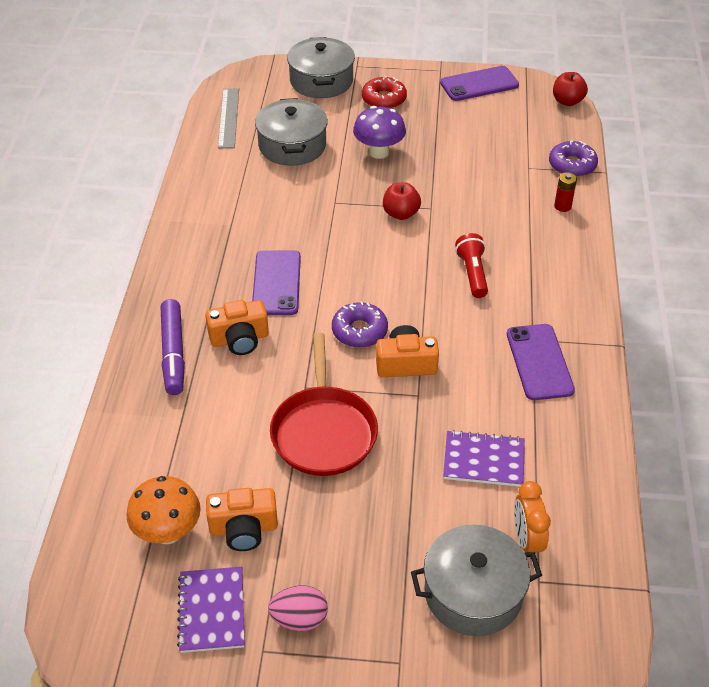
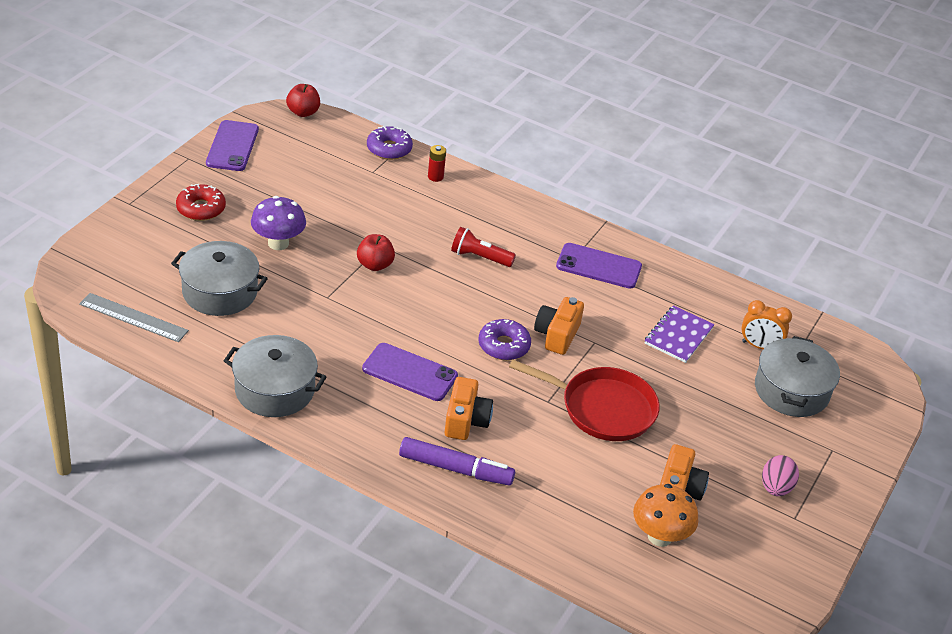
camera: 70 degrees left, 5 degrees down
(211, 611) = (748, 535): purple notebook -> none
(321, 81) = (132, 235): grey pot -> grey pot (274, 390)

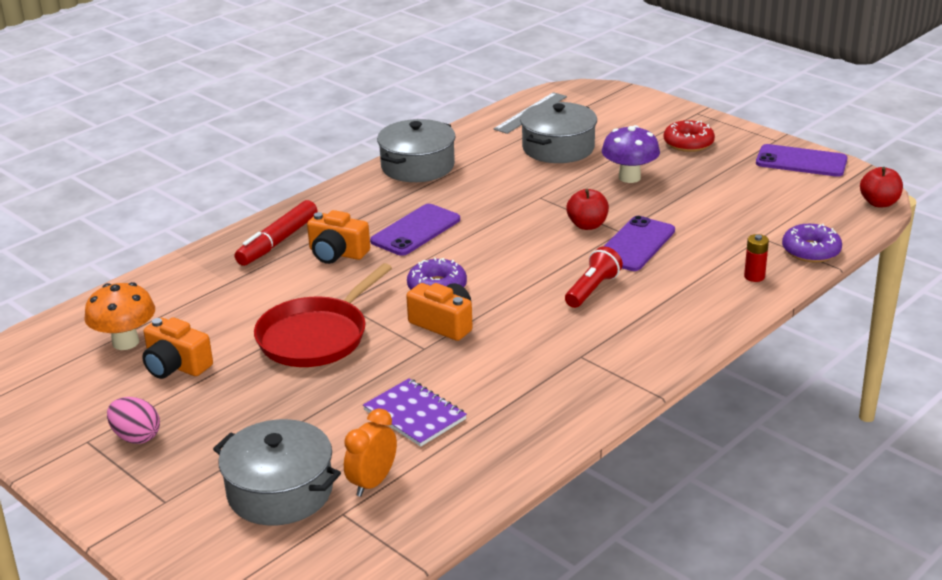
camera: 110 degrees right, 10 degrees down
(455, 468) = (278, 241): purple marker -> red marker
(598, 266) = (563, 373): purple phone -> purple phone (635, 244)

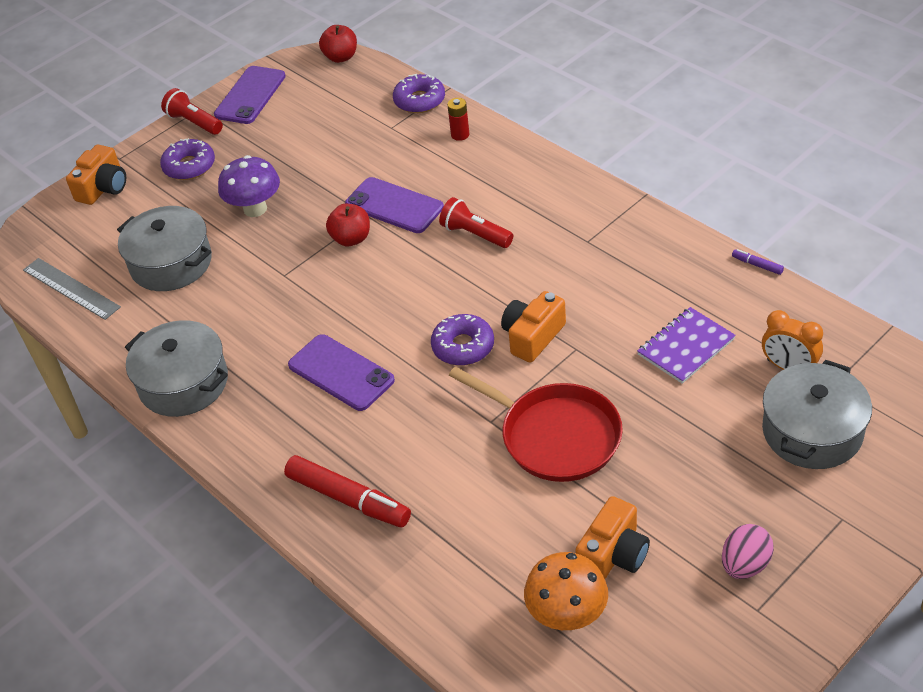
camera: 85 degrees left, 15 degrees up
(337, 253) = (383, 438): orange camera -> orange camera (103, 188)
(535, 471) = (757, 265): none -> purple marker
(688, 143) = (189, 166): red donut -> purple donut
(753, 139) = (194, 122): none -> red flashlight

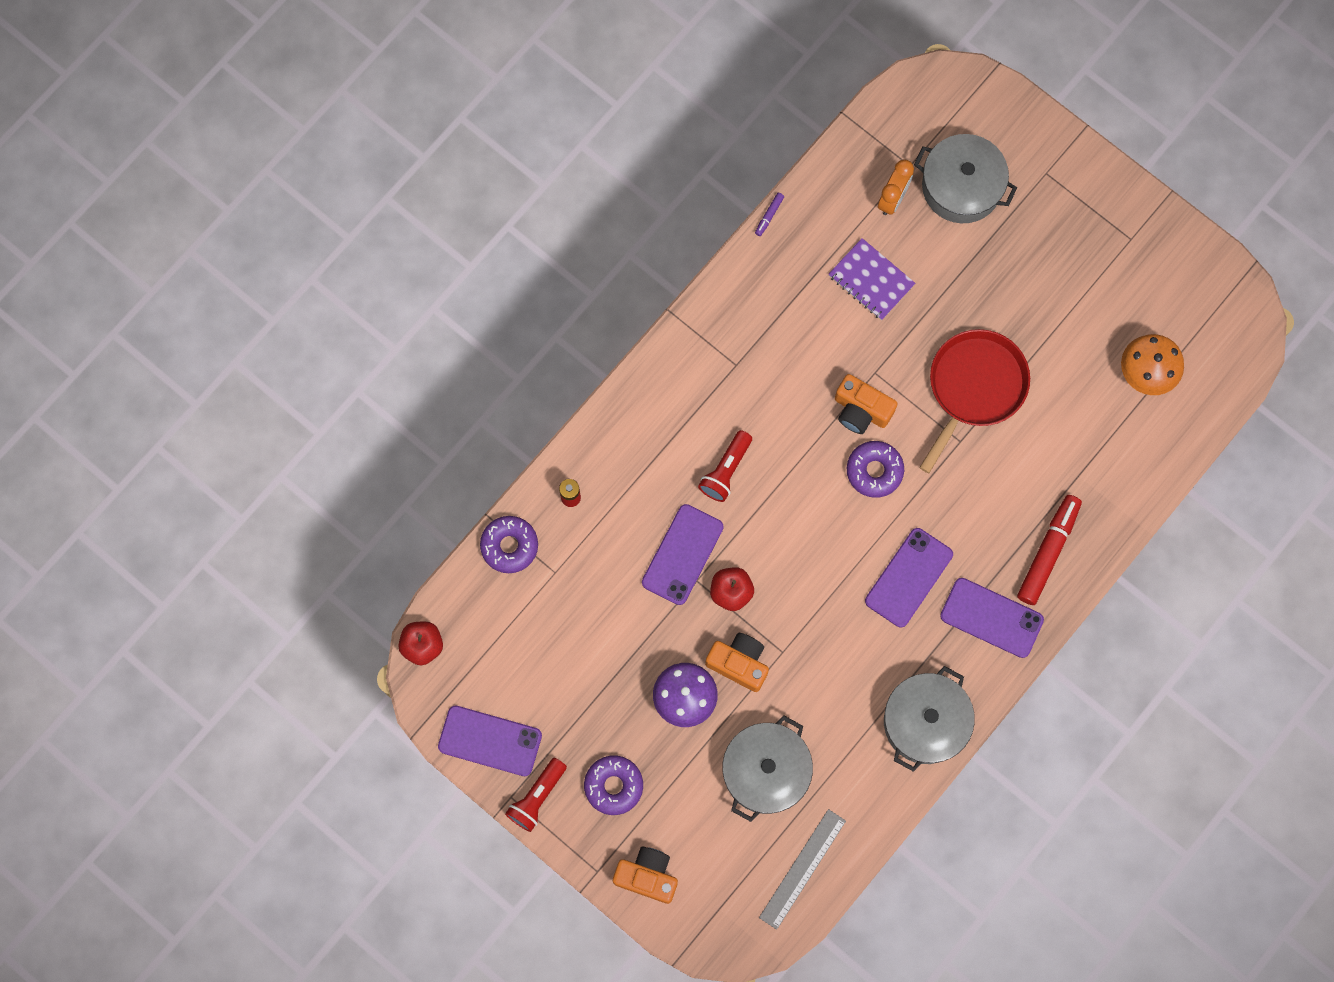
camera: 100 degrees left, 30 degrees up
(282, 443) = (991, 617): none -> purple phone
(613, 554) = (1089, 340): orange camera -> orange camera (739, 663)
(745, 565) = (1092, 245): pink egg -> none

